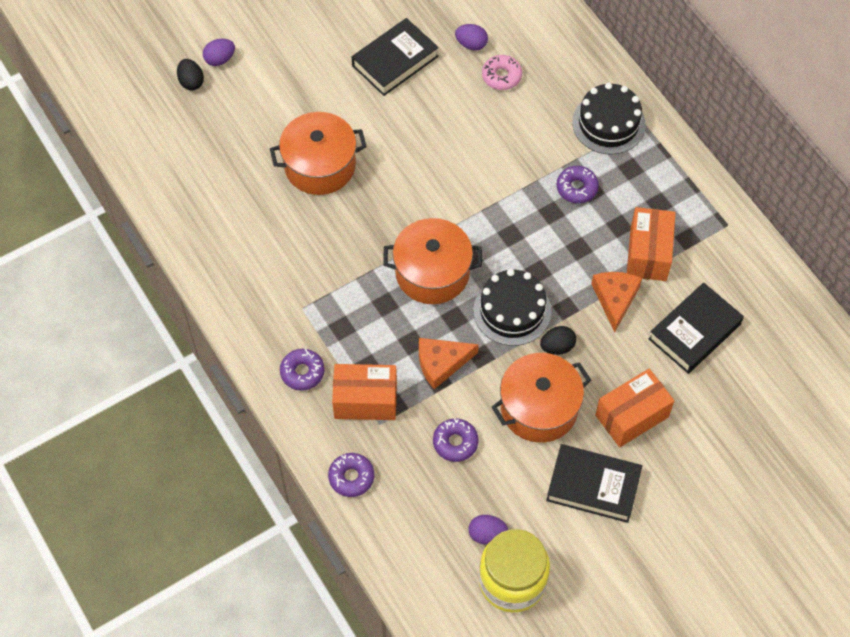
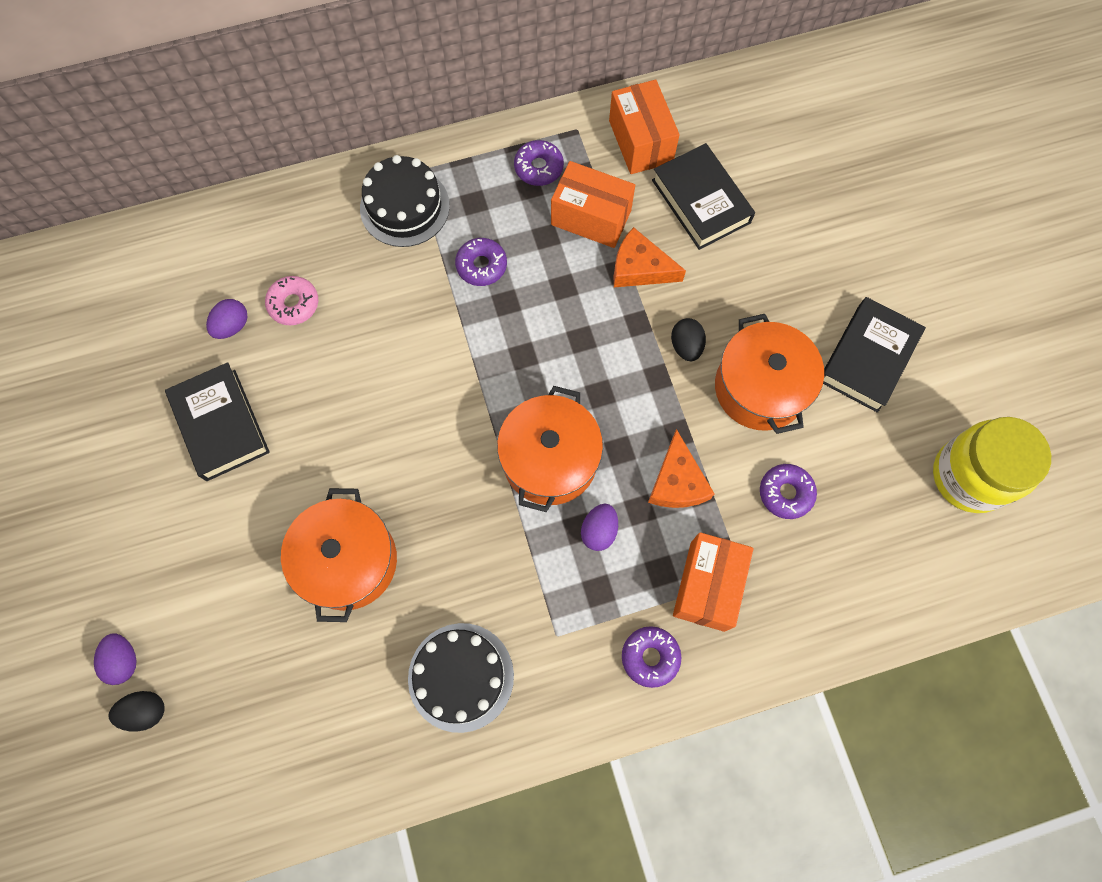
camera: 75 degrees left, 10 degrees up
(351, 477) = (808, 629): purple donut -> purple donut (538, 167)
(487, 534) = (908, 488): purple egg -> purple egg (599, 531)
(512, 310) = (626, 382): black cake -> black cake (461, 677)
(631, 416) = (790, 294): orange box -> orange box (640, 141)

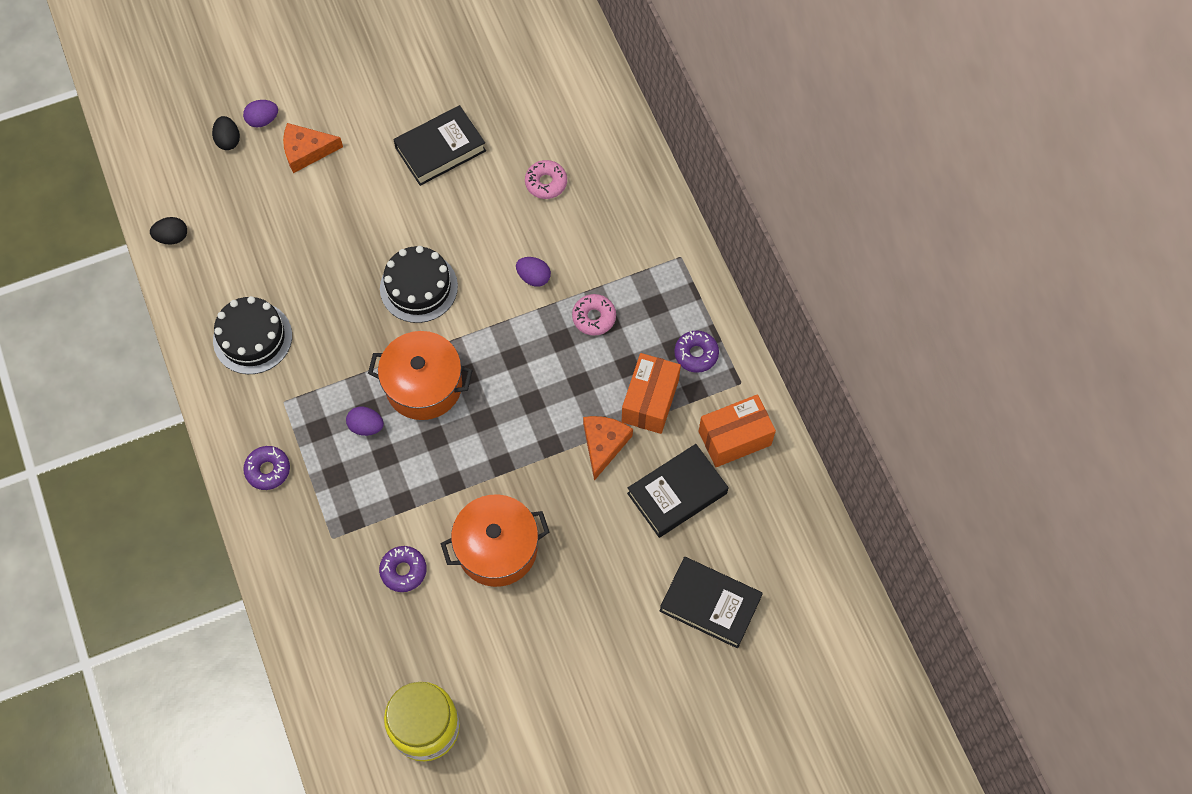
camera: 85 degrees right, 5 degrees down
(232, 326) = (523, 143): purple egg -> purple egg (533, 277)
(348, 561) = (337, 251): orange pot -> none
(404, 207) = (644, 252): black cake -> black cake (418, 287)
(481, 266) = (594, 317): purple donut -> pink donut
(677, 481) = (410, 484): orange cheese -> orange cheese (306, 151)
(686, 346) = (532, 486): black egg -> black egg (172, 237)
(707, 586) = (324, 510): orange box -> none
(868, 358) = (532, 641): black book -> black book (710, 604)

